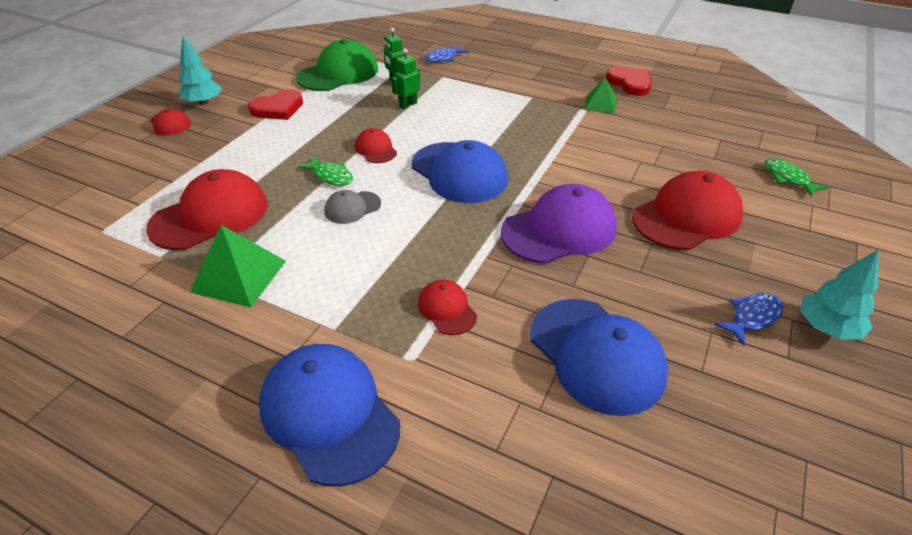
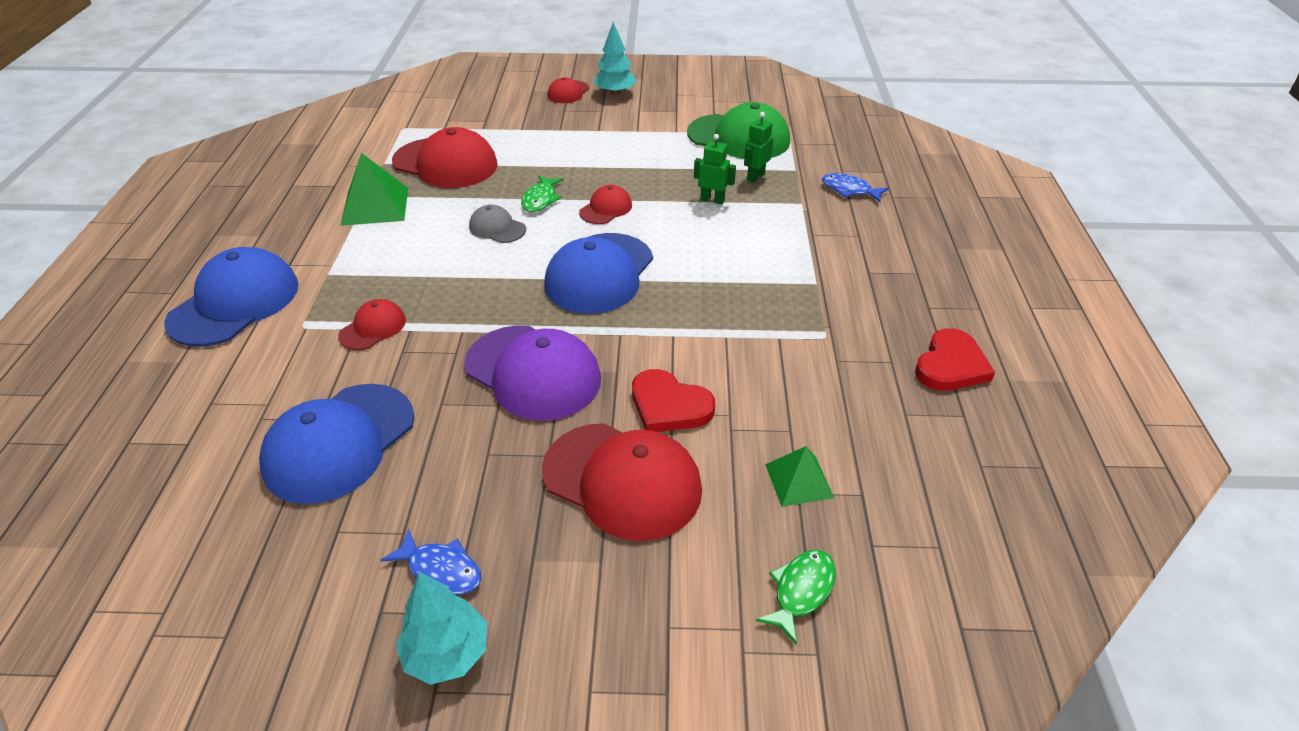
camera: 65 degrees right, 0 degrees up
(278, 108) = (637, 131): red heart -> red heart (669, 406)
(600, 104) = (855, 347): green pyramid -> green pyramid (799, 480)

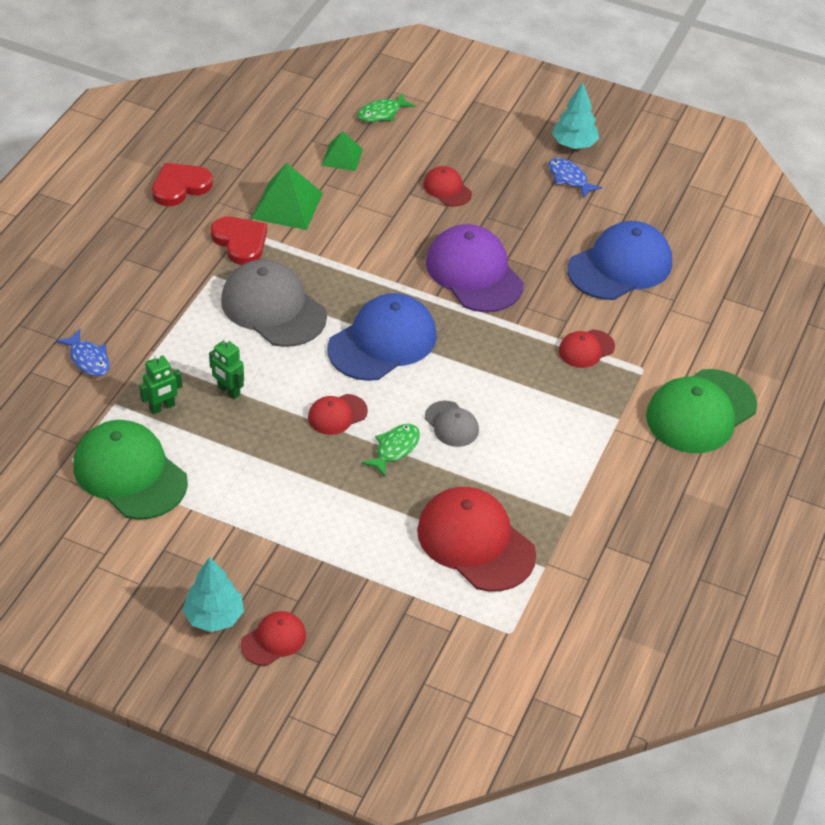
camera: 160 degrees left, 5 degrees up
(235, 303) = (700, 412): blue cap -> green cap
(375, 206) = (564, 497): green pyramid -> green pyramid (287, 205)
(622, 481) = (447, 189): red cap -> red cap, size x0.50
(669, 406) = (392, 221): red heart -> red heart (240, 242)
(730, 272) = (273, 308): none -> grey cap

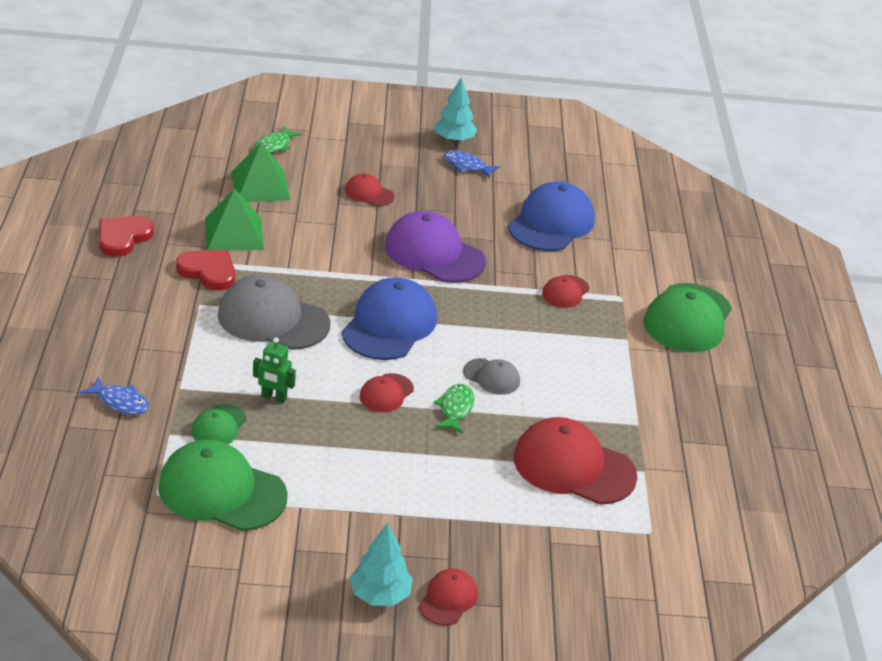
camera: 25 degrees left, 10 degrees down
(162, 407) = (218, 426): green robot -> green cap
(342, 157) = (260, 186): green pyramid -> green pyramid, size x1.61

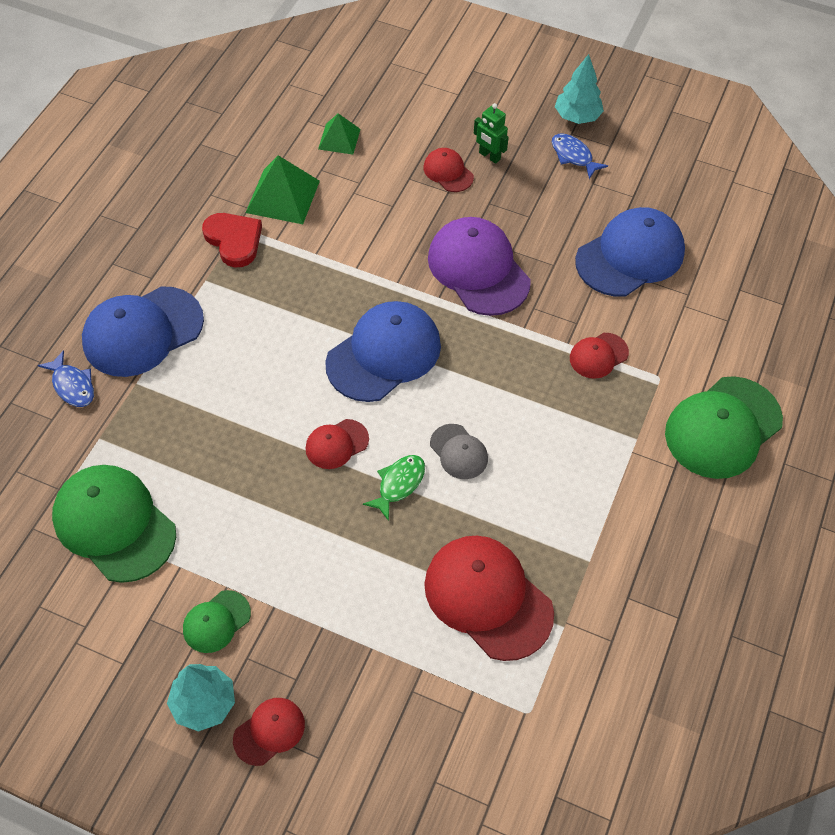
camera: 25 degrees right, 20 degrees up
(123, 238) = (172, 178): red heart -> none
(163, 351) = (142, 332): none -> blue cap
(218, 426) = (150, 441): green cap -> green cap (216, 621)
(260, 186) = (339, 139): green pyramid -> green pyramid, size x0.62
(273, 319) = (268, 317): grey cap -> none
(274, 145) = (379, 87): green fish -> none
(274, 397) = (221, 419): green robot -> green robot (489, 156)

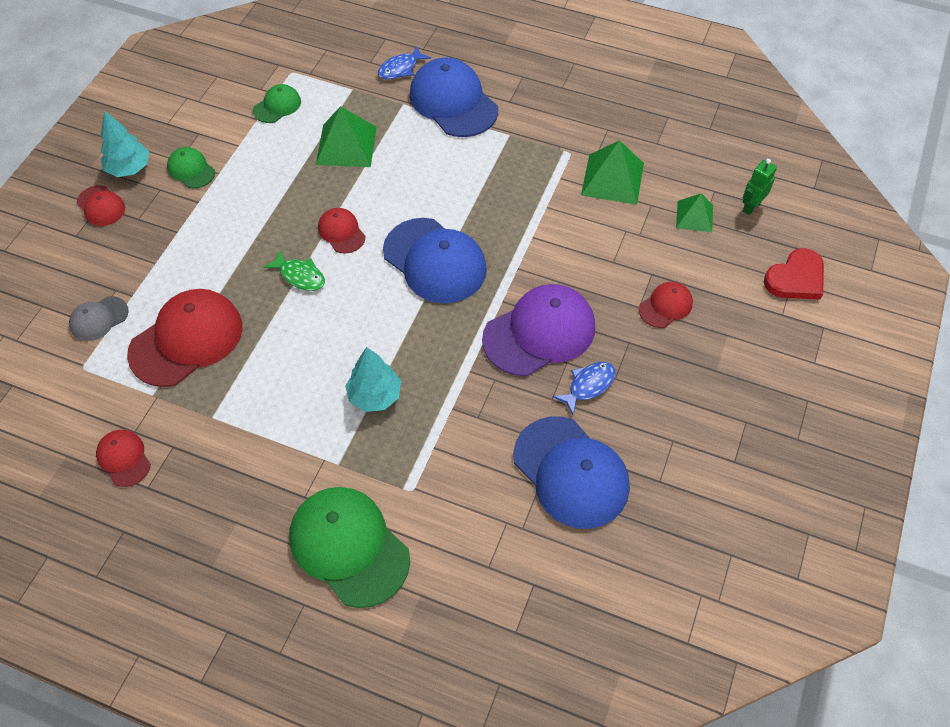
camera: 90 degrees right, 0 degrees up
(114, 524) = (277, 106): green cap -> green cap, size x0.50
(198, 442) = (346, 145): none -> green pyramid
(234, 240) = (555, 149): red heart -> red heart (796, 278)
(459, 452) = (330, 318): grey cap -> grey cap (99, 319)
(489, 156) = (695, 342): green robot -> green robot (751, 207)
(573, 156) = (710, 422): blue fish -> blue fish (588, 386)
(577, 117) = (774, 428): turquoise tree -> turquoise tree (374, 395)
(598, 356) = (437, 435): red cap -> red cap (124, 458)

